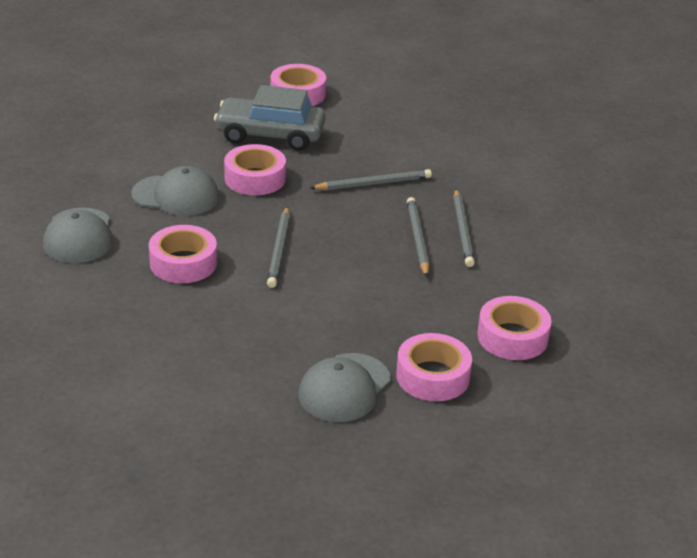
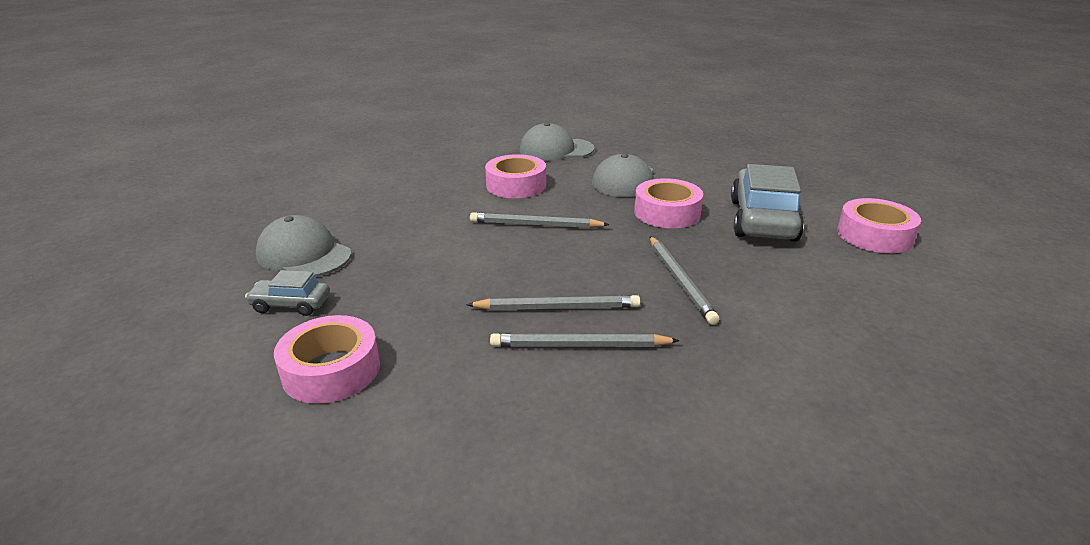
camera: 95 degrees right, 5 degrees down
(433, 376) = (291, 304): pink tape -> grey car

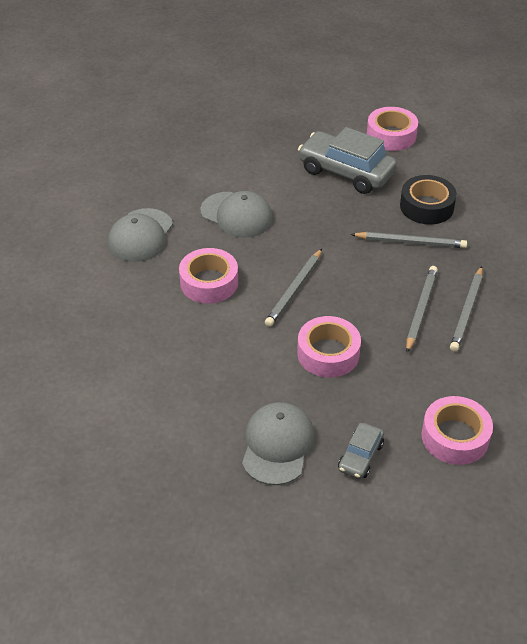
camera: 70 degrees left, 15 degrees up
(304, 254) = (277, 445): grey cap -> grey cap turned 135 degrees clockwise
(667, 213) = (310, 213): pink tape -> pink tape (328, 353)
(764, 282) = (426, 206): none -> black tape

